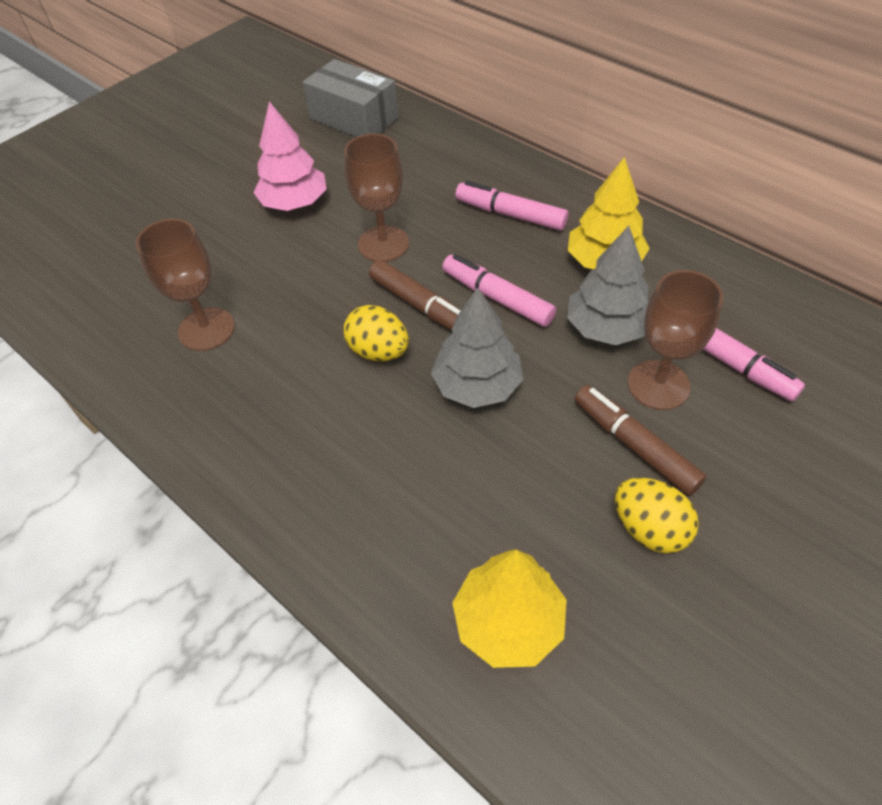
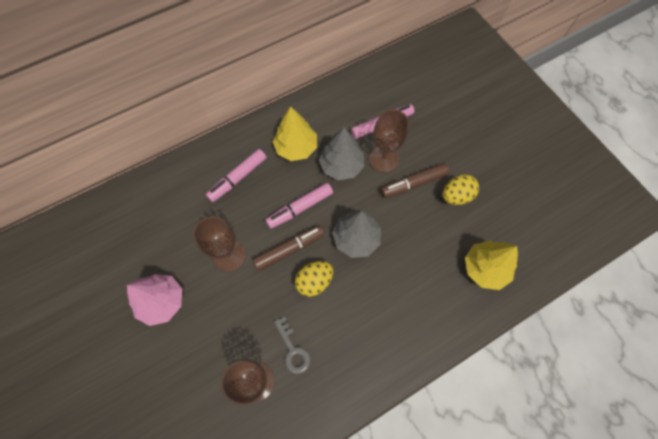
camera: 75 degrees left, 15 degrees up
(261, 357) = (293, 350): none -> grey key
(354, 118) = (90, 240): grey box -> none

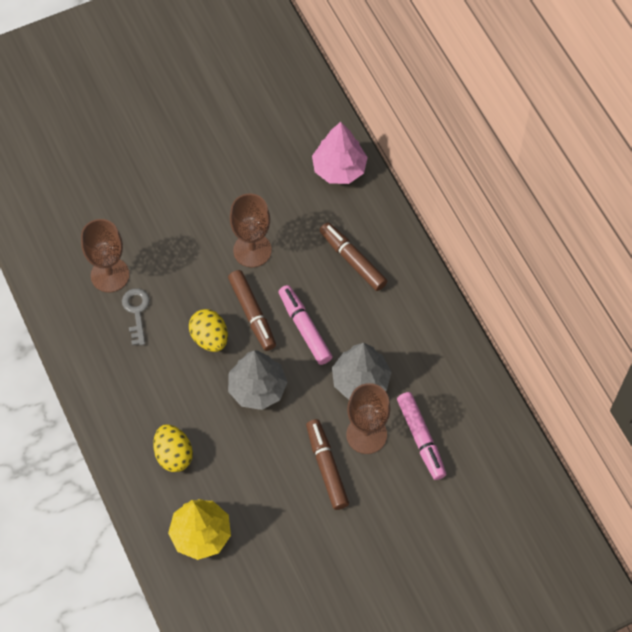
camera: 95 degrees right, 5 degrees down
(162, 301) = (207, 185): pink tree -> pink tree (339, 169)
(238, 178) = (352, 260): pink marker -> brown marker
(293, 350) = (136, 312): grey key -> grey key turned 105 degrees clockwise
(296, 147) = (392, 328): yellow tree -> none
(456, 196) = (303, 518): yellow egg -> yellow egg (174, 455)

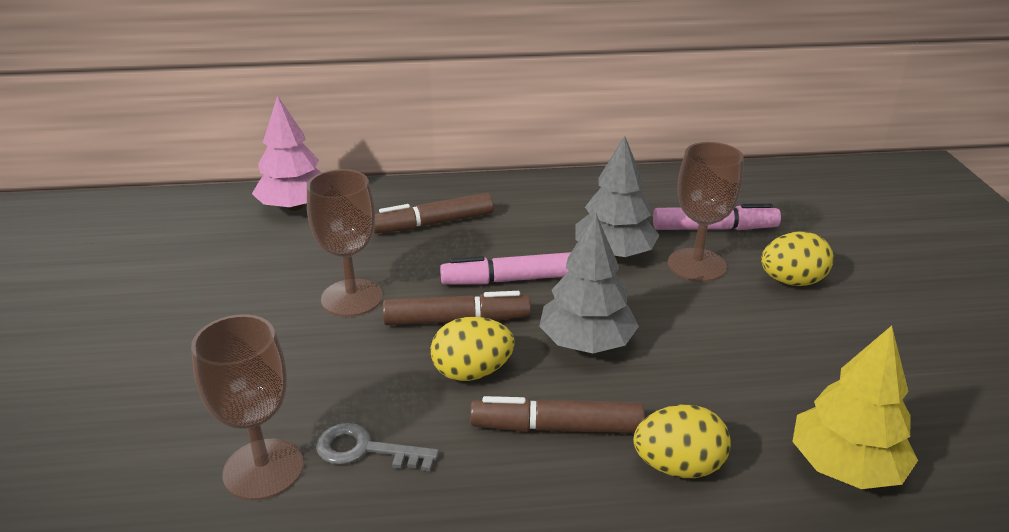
camera: 70 degrees left, 30 degrees down
(326, 467) = (739, 307): brown marker -> brown marker (556, 427)
(370, 496) = (791, 281): none -> yellow egg

